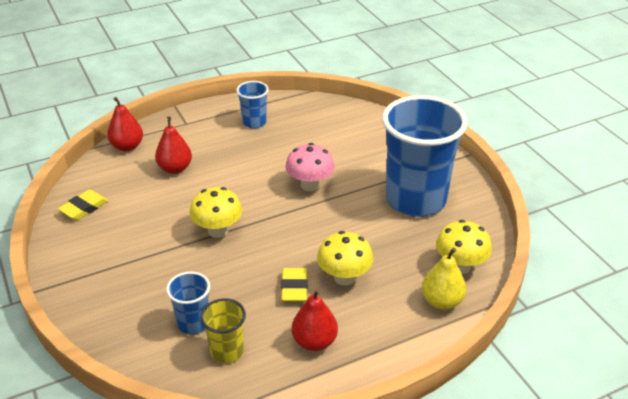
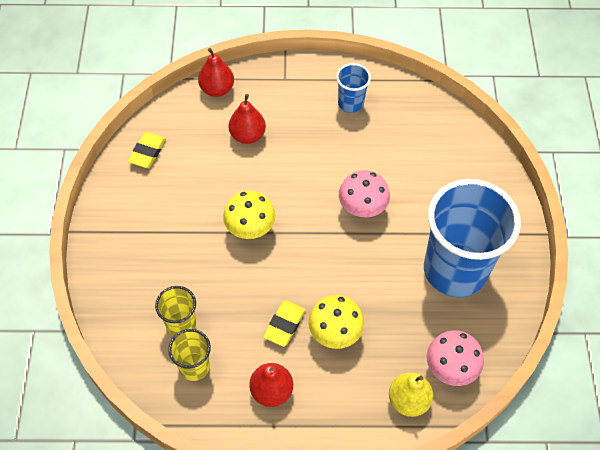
camera: 25 degrees right, 20 degrees up
(84, 208) = (147, 152): yellow eraser -> yellow eraser turned 45 degrees counterclockwise
(193, 323) = (181, 324): blue cup -> yellow cup
(460, 266) = (450, 368): yellow mushroom -> pink mushroom

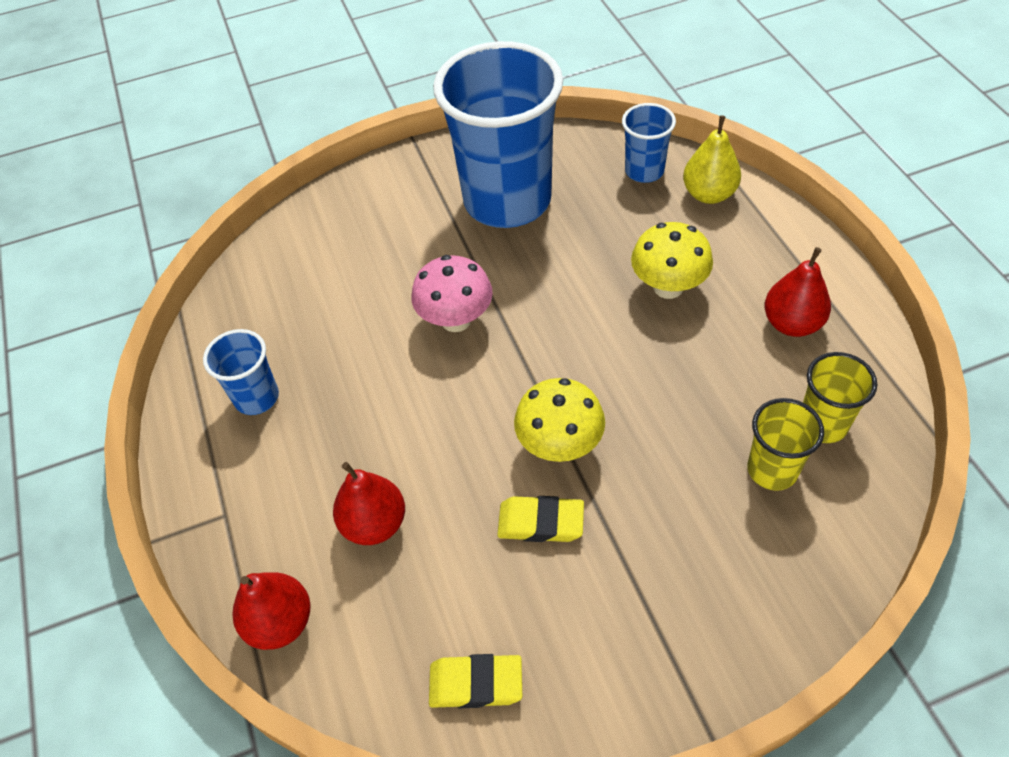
camera: 105 degrees left, 5 degrees down
(284, 325) = (690, 344): yellow eraser -> yellow eraser (540, 523)
(450, 368) = (644, 171): pink mushroom -> blue cup

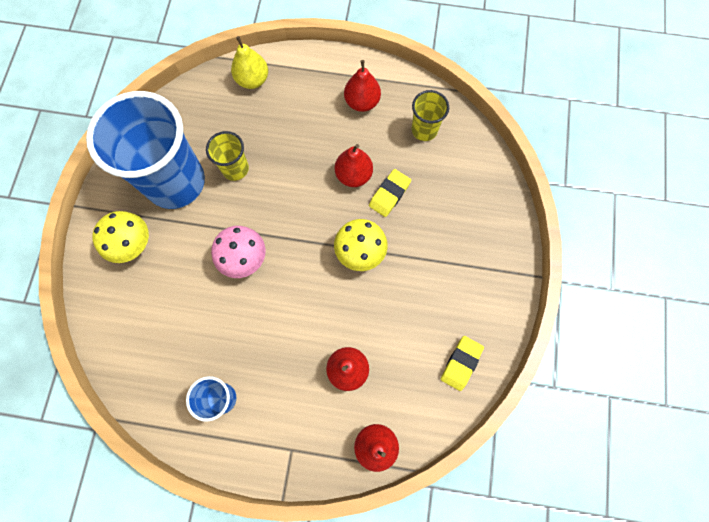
camera: 65 degrees left, 20 degrees up
(540, 523) = (397, 287): yellow eraser -> yellow eraser (389, 194)
(644, 171) = (210, 99): blue cup -> none
(668, 287) = (300, 141): yellow mushroom -> yellow mushroom (133, 245)
(670, 374) = (353, 175): none -> red pear
(772, 470) = (433, 167): yellow cup -> yellow cup (235, 169)

